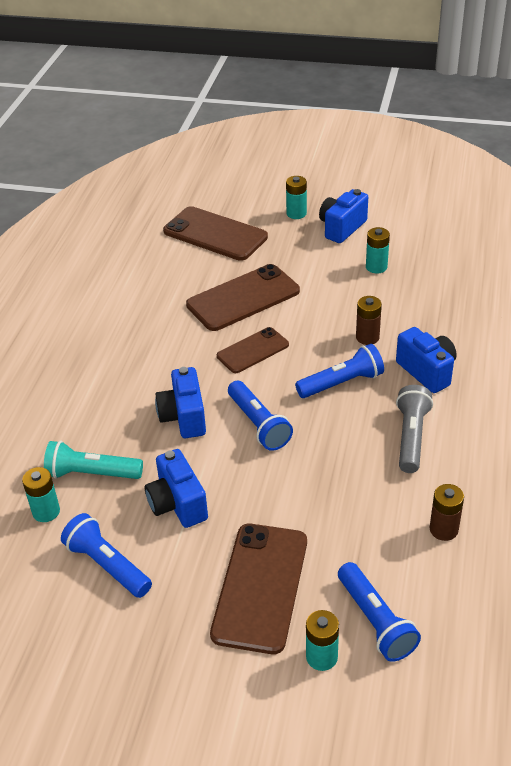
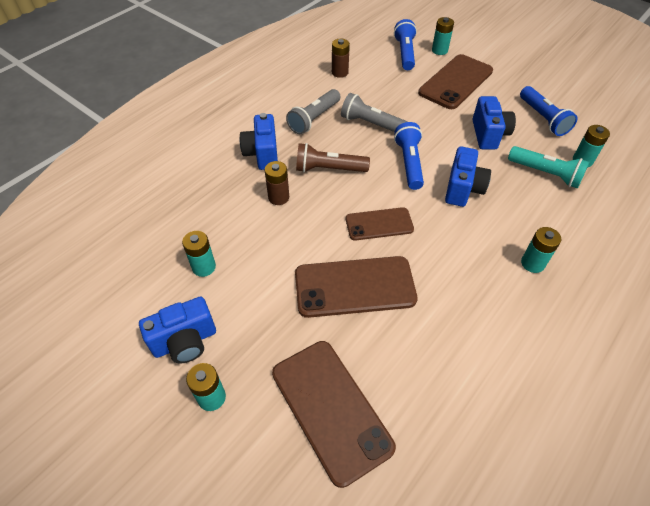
camera: 155 degrees left, 10 degrees up
(91, 370) = (532, 263): none -> turquoise battery
(335, 458) = (371, 124): none -> grey flashlight
(342, 383) = (329, 169): blue flashlight -> brown flashlight

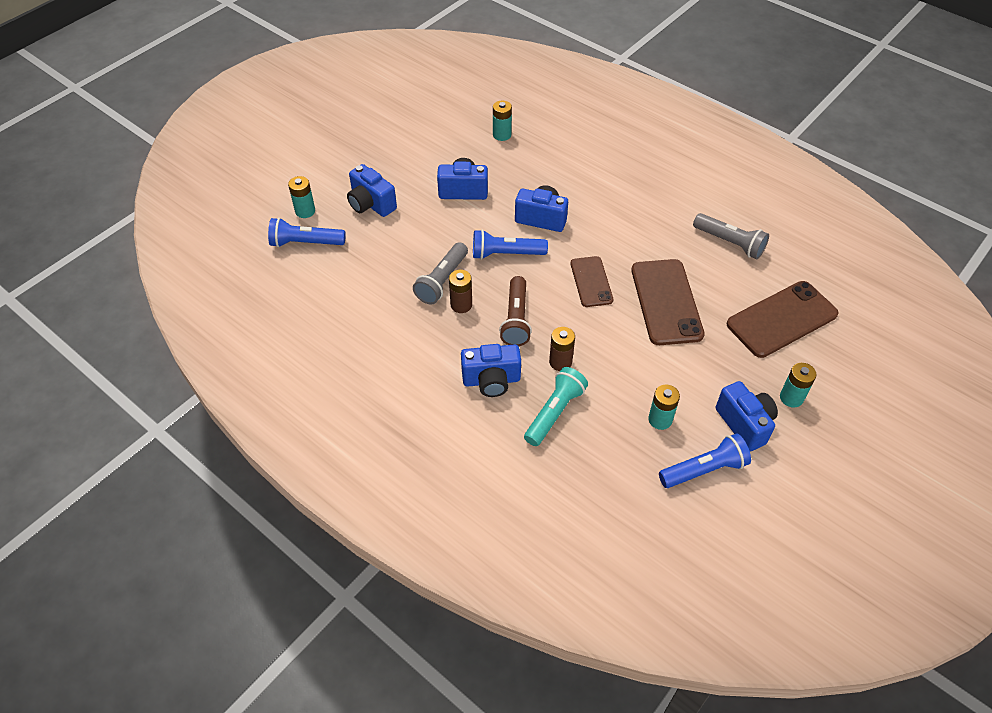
camera: 90 degrees left, 0 degrees up
(314, 119) = (429, 333): grey flashlight -> grey flashlight (730, 243)
(340, 72) = (338, 307): brown battery -> brown battery (461, 305)
(456, 82) = (371, 204): brown phone -> blue camera
(532, 263) = (626, 187): turquoise battery -> none
(543, 118) = (440, 148): blue flashlight -> blue flashlight (704, 470)
(545, 174) = (519, 161): turquoise flashlight -> turquoise flashlight (554, 412)

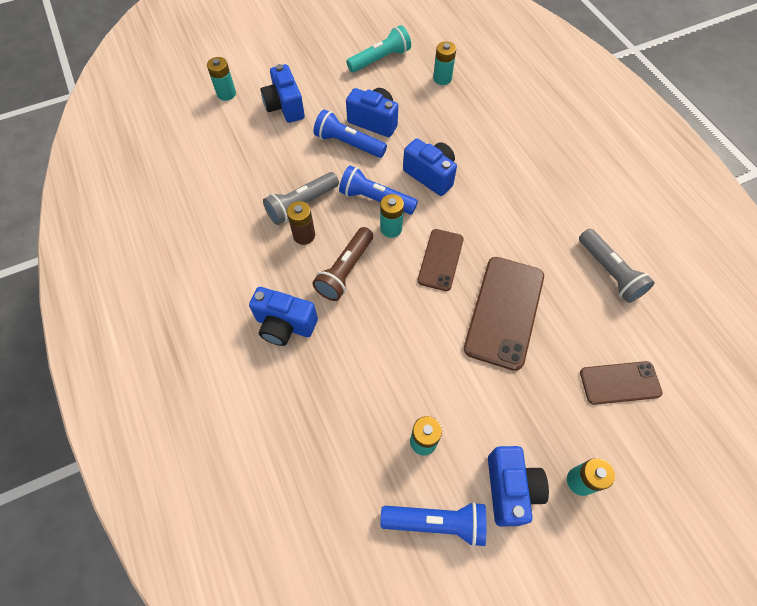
camera: 25 degrees right, 10 degrees up
(305, 243) = (208, 124): blue flashlight -> blue flashlight (348, 144)
(534, 272) = (391, 228): none -> turquoise battery
(554, 412) = (323, 386): turquoise flashlight -> turquoise flashlight (380, 59)
(560, 362) = (361, 333): brown battery -> none
(782, 319) = (620, 383): brown phone -> brown phone, size x0.61

